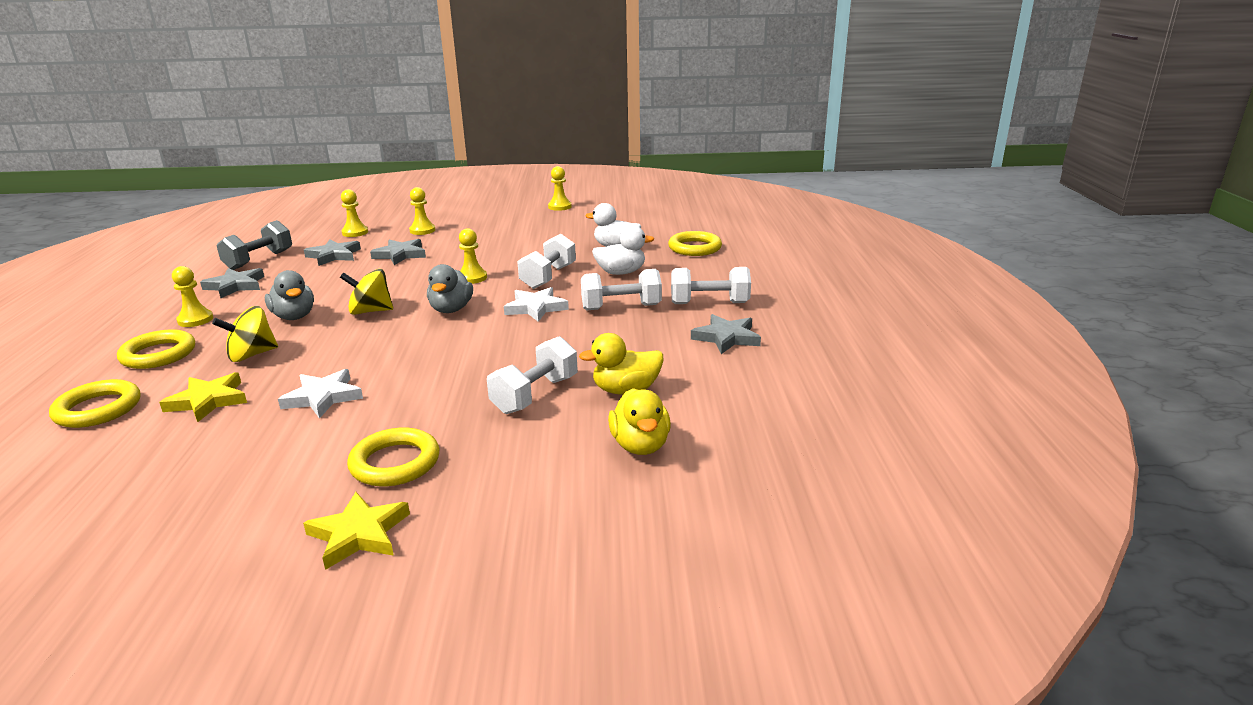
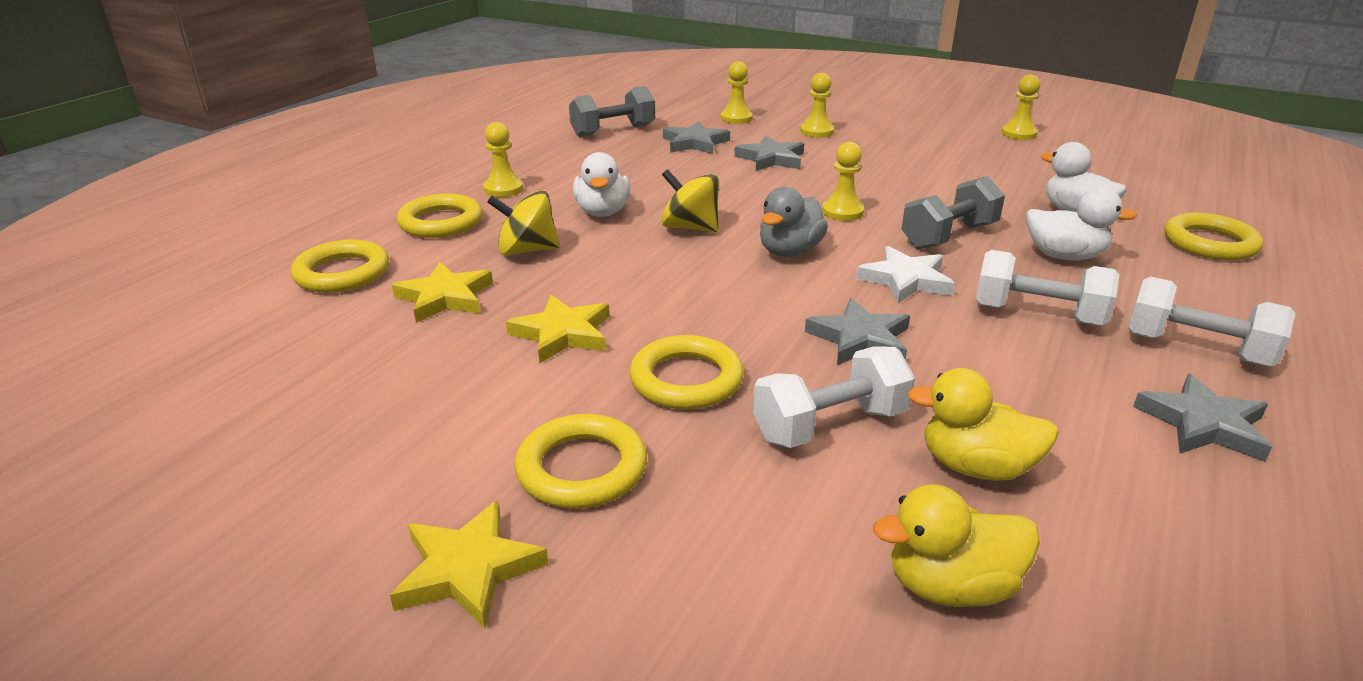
camera: 30 degrees right, 5 degrees up
(235, 286) = (569, 157): grey star -> grey star (860, 339)
(294, 316) = (602, 212): grey duck -> white duck
(323, 397) = (562, 334): white star -> yellow star
(430, 398) = (686, 379): none -> yellow ring
(548, 277) = (948, 236): white dumbbell -> grey dumbbell
(640, 445) = (950, 586): yellow duck -> yellow duck turned 60 degrees clockwise

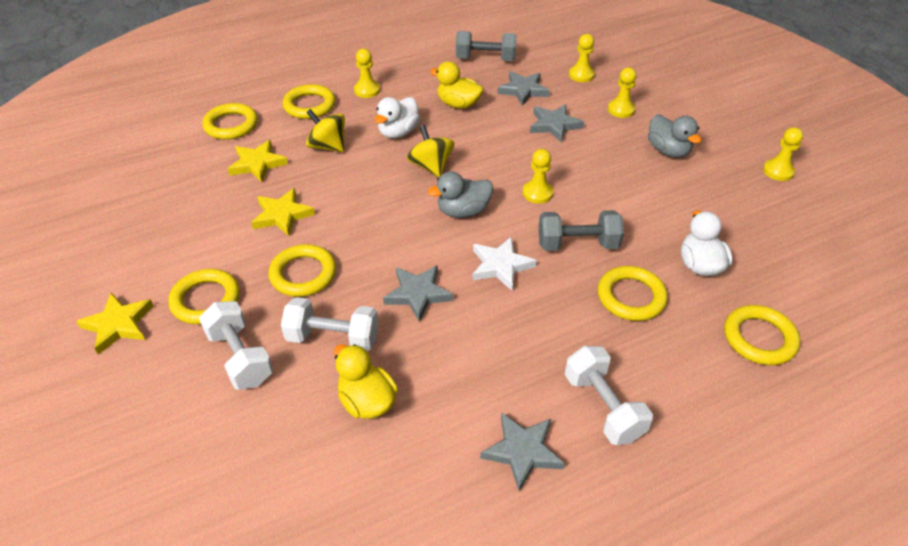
camera: 35 degrees right, 15 degrees up
(908, 147) = (668, 151): none -> grey duck
(950, 586) = (273, 449): yellow duck -> yellow duck (458, 104)
(1037, 314) = (542, 330): white dumbbell -> white dumbbell (240, 357)
(1064, 256) = (631, 297): white duck -> yellow ring

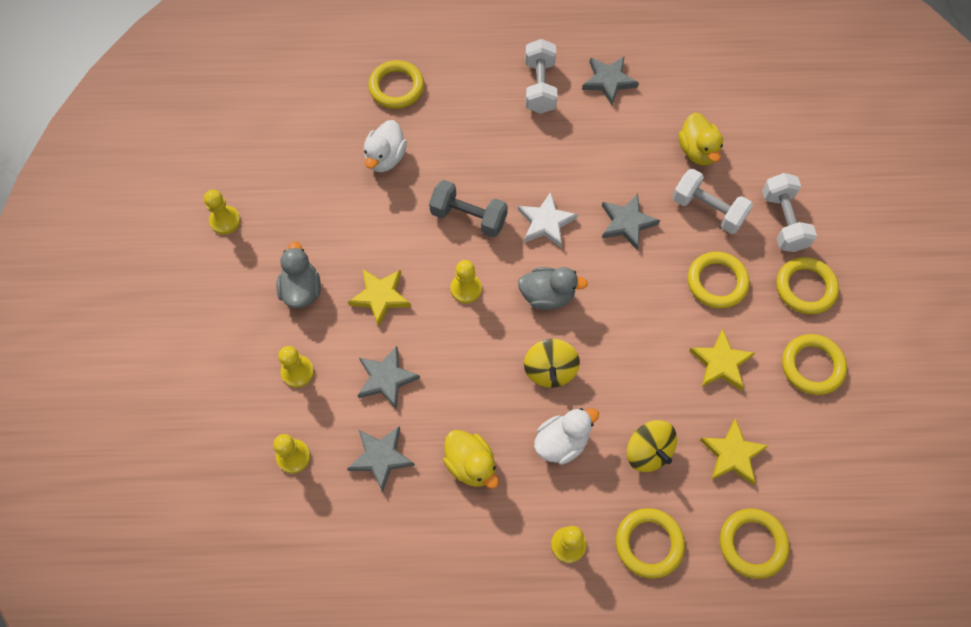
camera: 155 degrees left, 20 degrees up
(118, 325) = (880, 291): yellow star -> yellow star (380, 296)
(485, 59) = (387, 548): grey dumbbell -> none
(631, 297) = (461, 153): yellow ring -> yellow ring (812, 366)

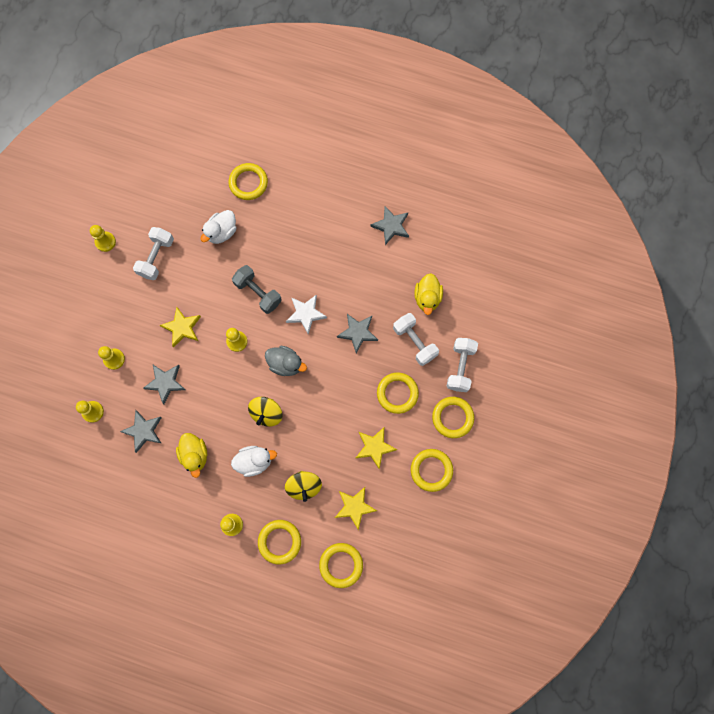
camera: 20 degrees right, 10 degrees up
(301, 290) = (135, 306): grey duck -> none
(540, 86) = (343, 214): white dumbbell -> white dumbbell (156, 257)

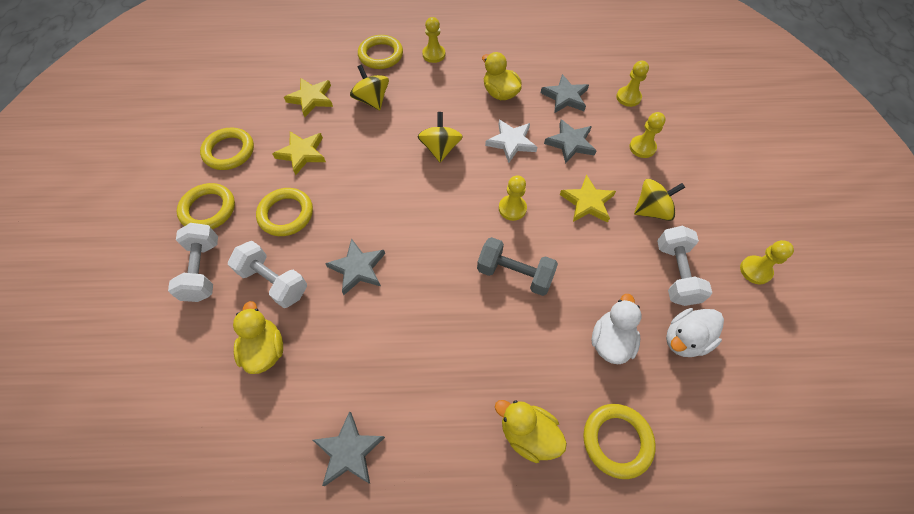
camera: 160 degrees right, 15 degrees down
(142, 306) = (651, 210): none -> yellow spinning top
(254, 461) = (434, 105): white duck -> white duck (684, 339)
(286, 364) = (439, 203): grey duck -> none
(293, 202) = (528, 433): none -> yellow duck
(306, 314) = (438, 269): white star -> white star (511, 142)
(341, 565) = (313, 55): yellow ring -> none

